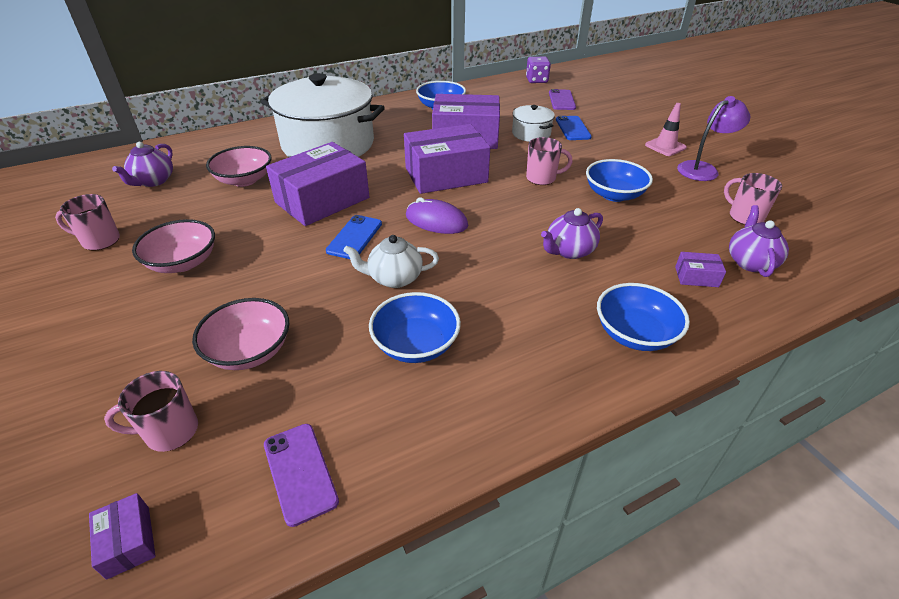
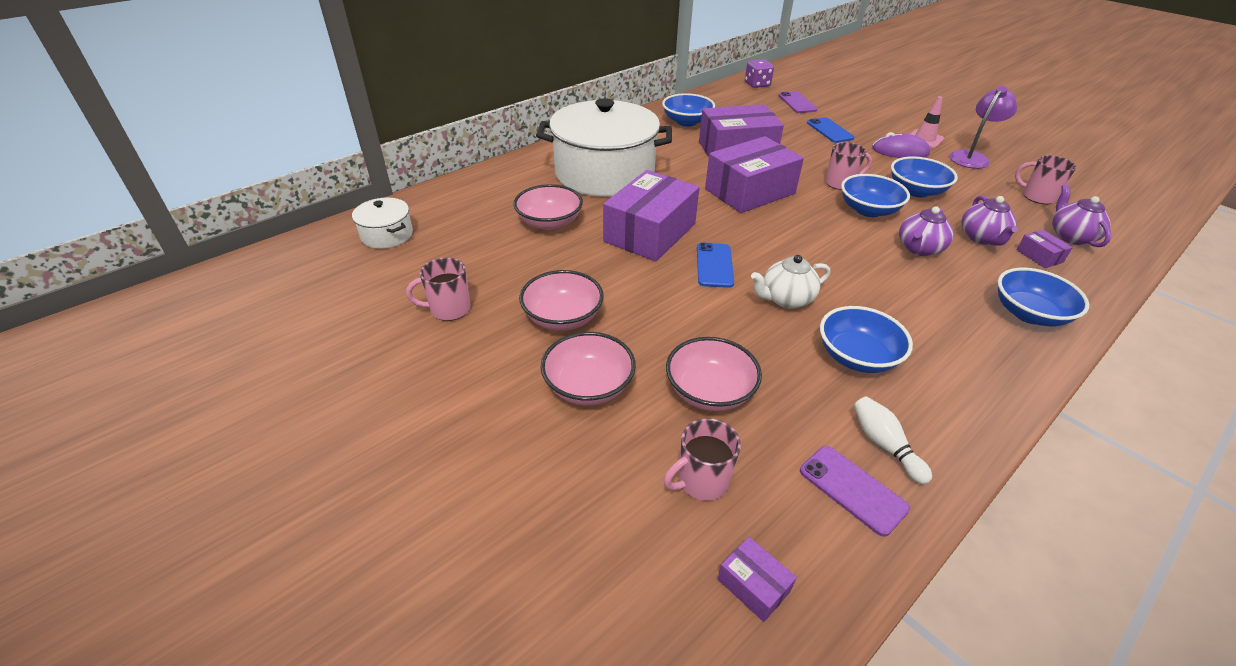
camera: 15 degrees left, 0 degrees up
(151, 326) = (588, 386): none -> pink bowl
(153, 181) = (448, 237): purple teapot -> purple teapot (982, 238)
(369, 436) = (884, 445): none -> white bowling pin
(436, 221) = (778, 238): purple mouse -> purple mouse (900, 151)
(531, 133) = (795, 140): white pot -> white pot (387, 235)
(548, 207) = (868, 210): none -> blue bowl
(696, 277) = (1039, 256): purple box -> purple box turned 75 degrees clockwise

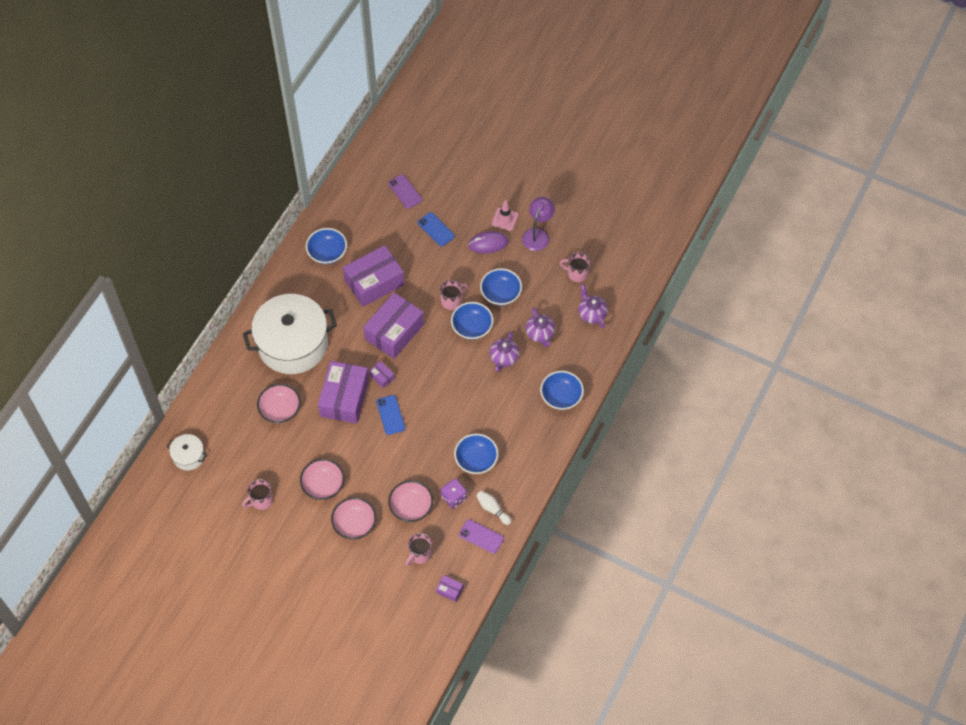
camera: 20 degrees left, 20 degrees up
(757, 84) = (367, 168): purple dice -> purple dice (454, 497)
(785, 299) = (435, 429): white teapot -> none
(1039, 256) = (571, 341): purple box -> purple box (382, 377)

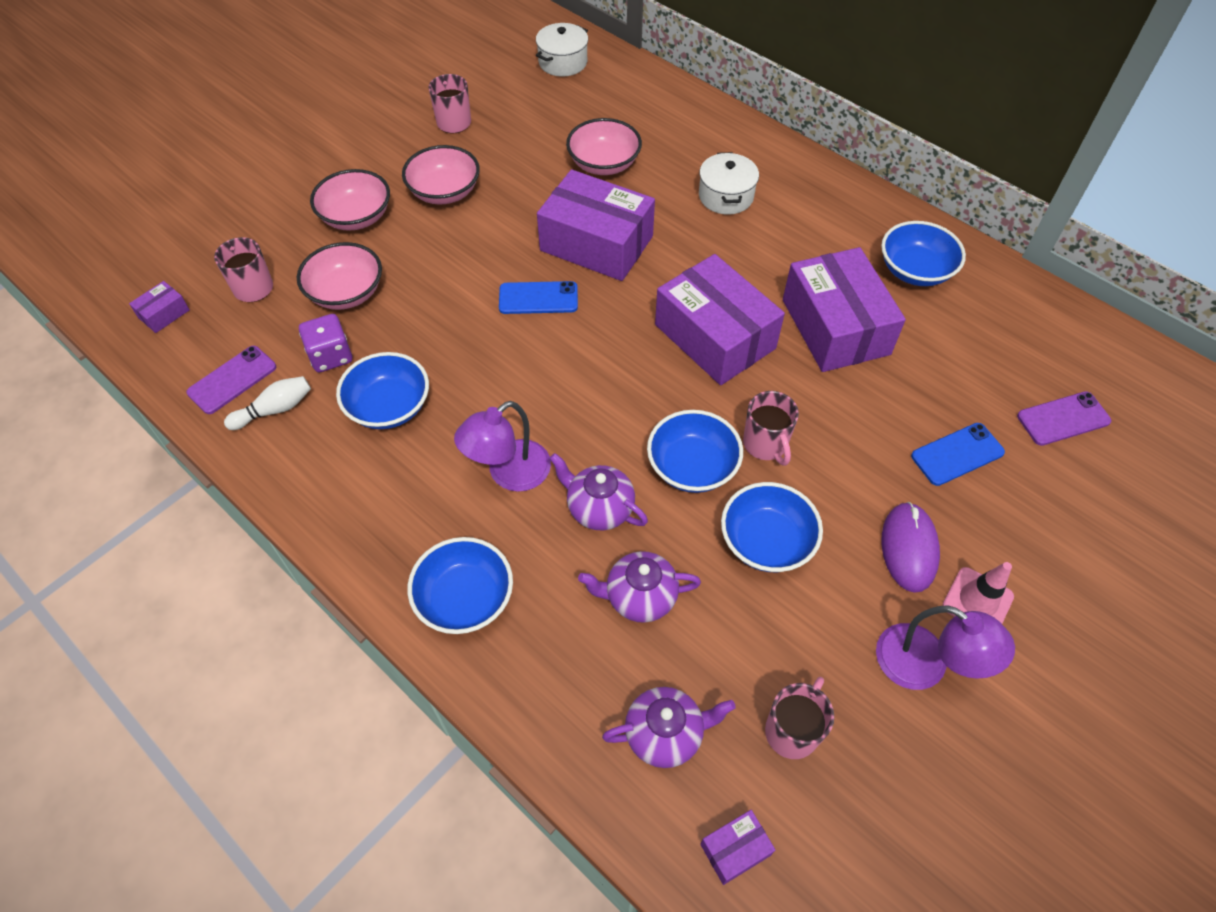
camera: 105 degrees right, 5 degrees down
(293, 344) = (726, 196): white pot -> white pot, size x0.44
(382, 377) = (622, 300): purple box -> purple box (735, 849)
(497, 398) = (509, 474): none -> purple lamp

